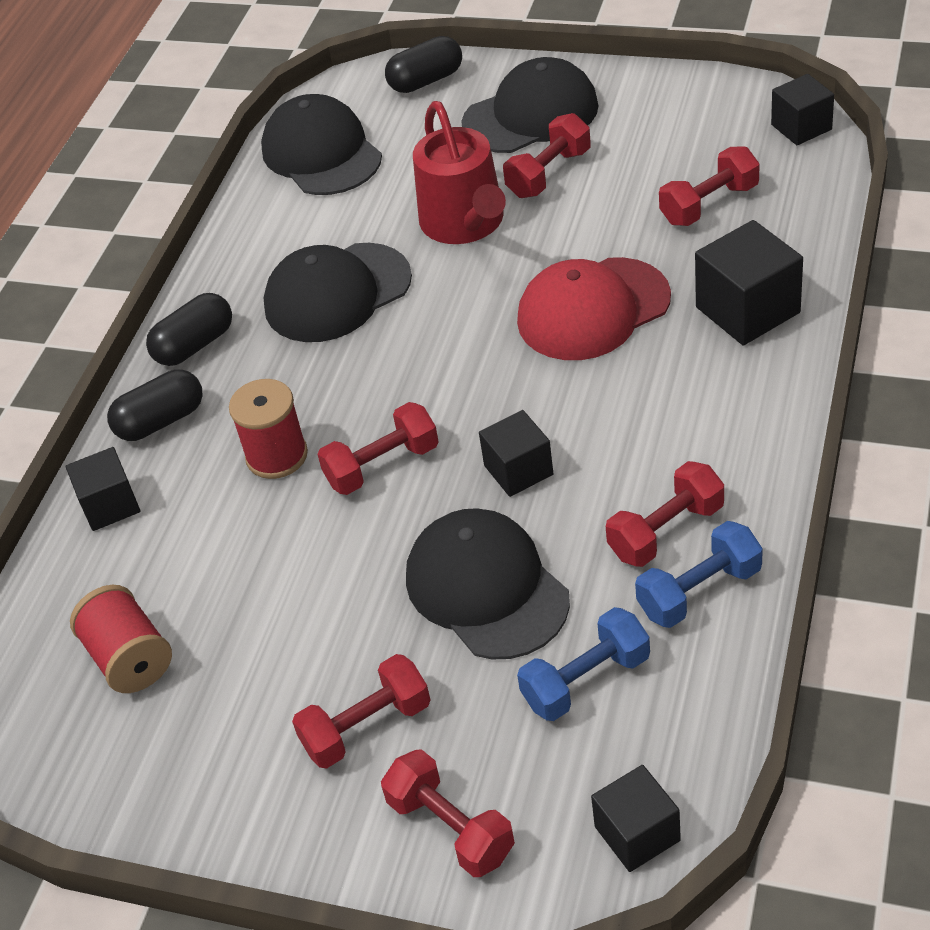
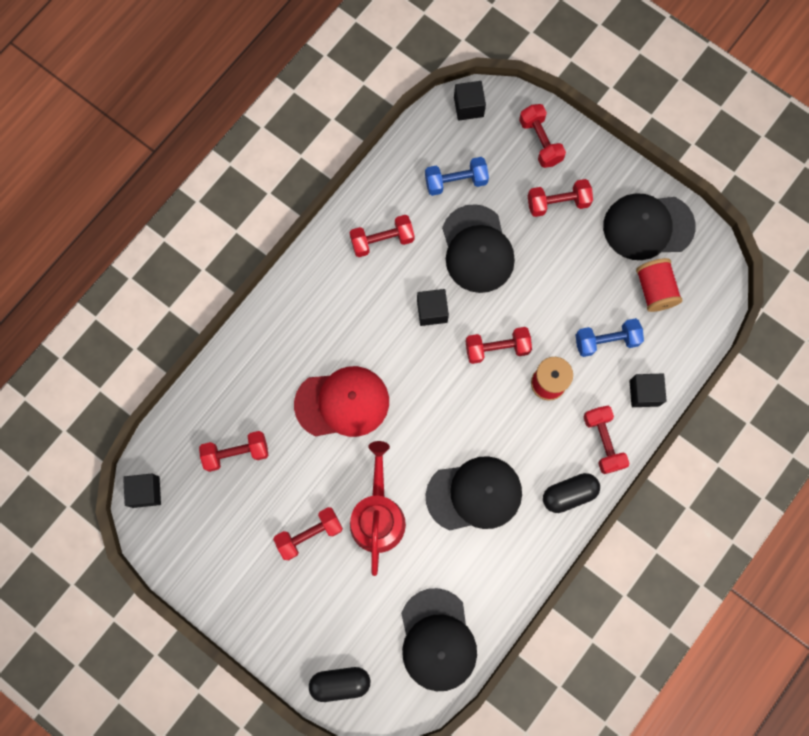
camera: 165 degrees left, 30 degrees up
(161, 421) = (603, 441): black capsule -> red dumbbell
(531, 115) = (292, 601): black cap -> black cap (648, 226)
(699, 591) = (385, 202): blue dumbbell -> blue dumbbell (606, 341)
(747, 310) = (265, 359): black cube -> none

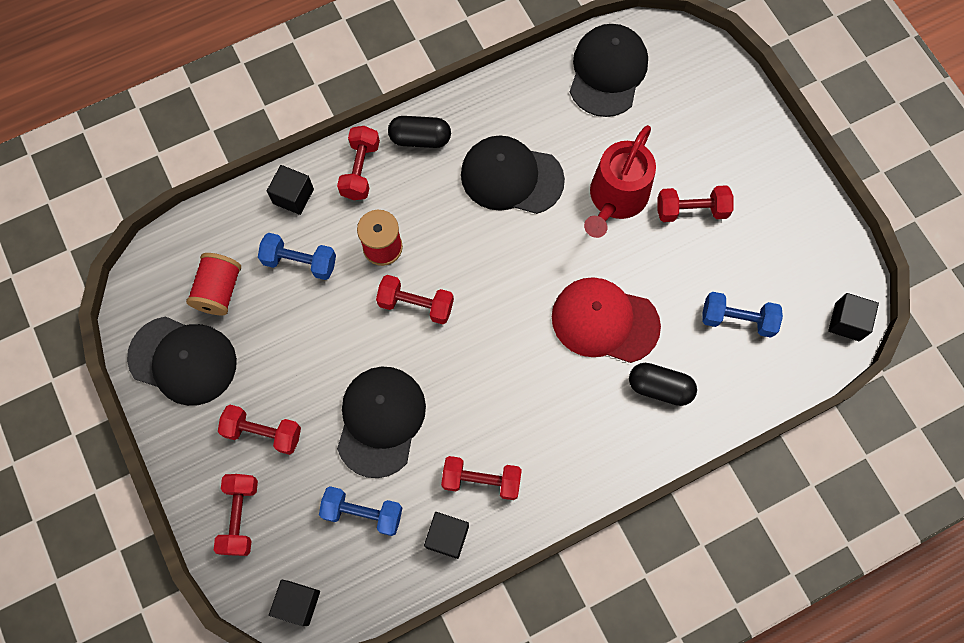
camera: 155 degrees left, 5 degrees down
(236, 453) = (737, 319): red dumbbell -> blue dumbbell
(340, 682) = (713, 75): black capsule -> black capsule (659, 388)
(432, 311) = (464, 375): black cube -> black cube (447, 536)

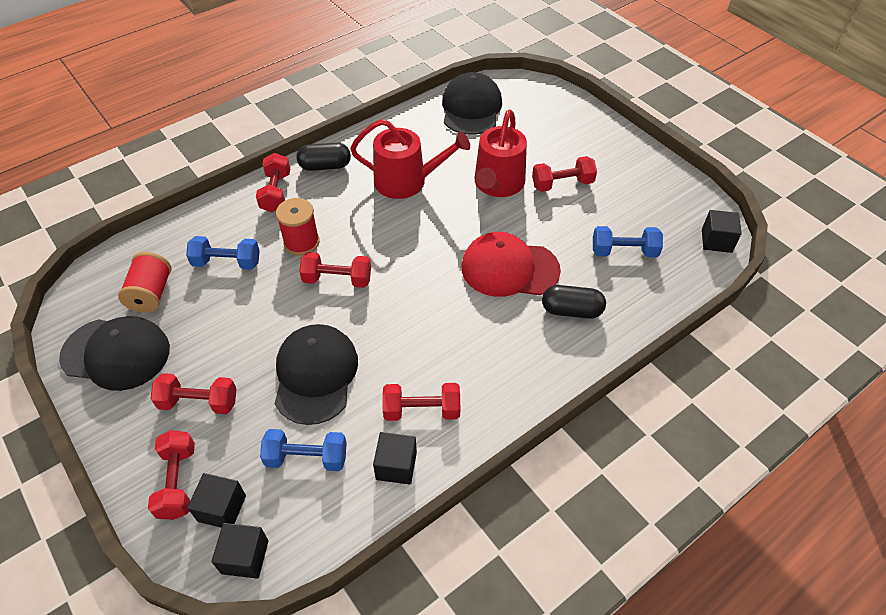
camera: 10 degrees left, 20 degrees down
(293, 196) = (217, 217): black cube -> black cube (222, 508)
(511, 177) = (407, 181): black cap -> red watering can

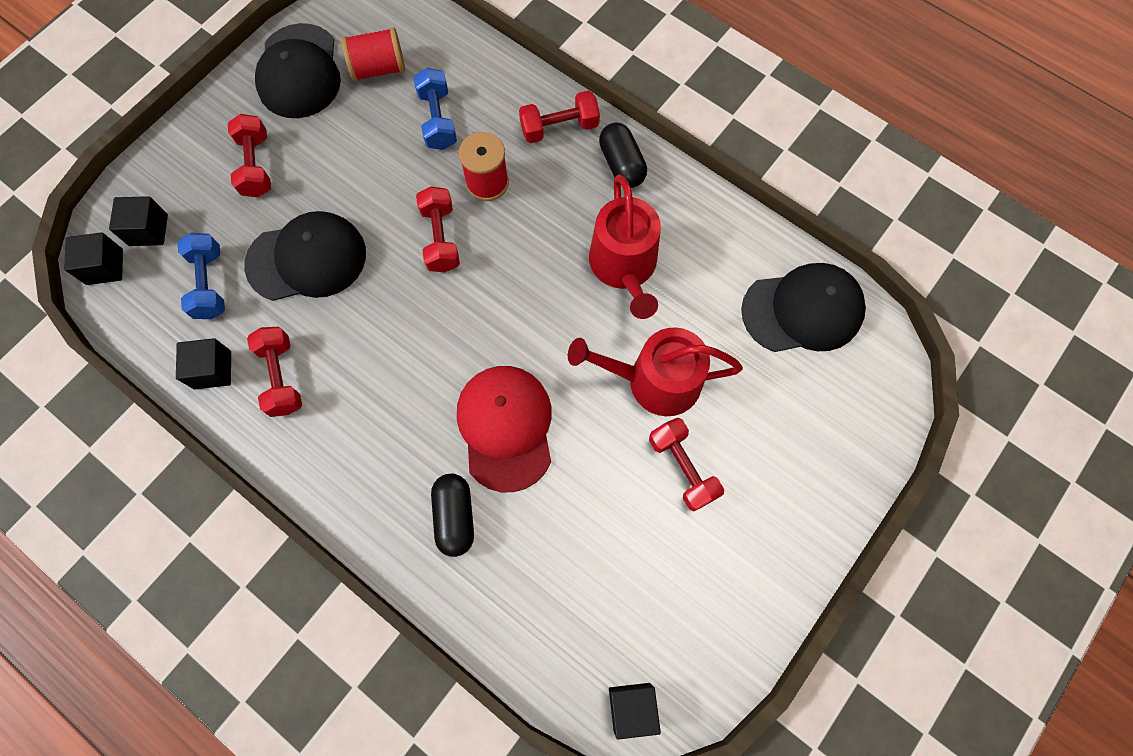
camera: 75 degrees right, 20 degrees up
(177, 482) = (170, 183): red dumbbell -> none
(624, 252) = (574, 572): blue dumbbell -> none

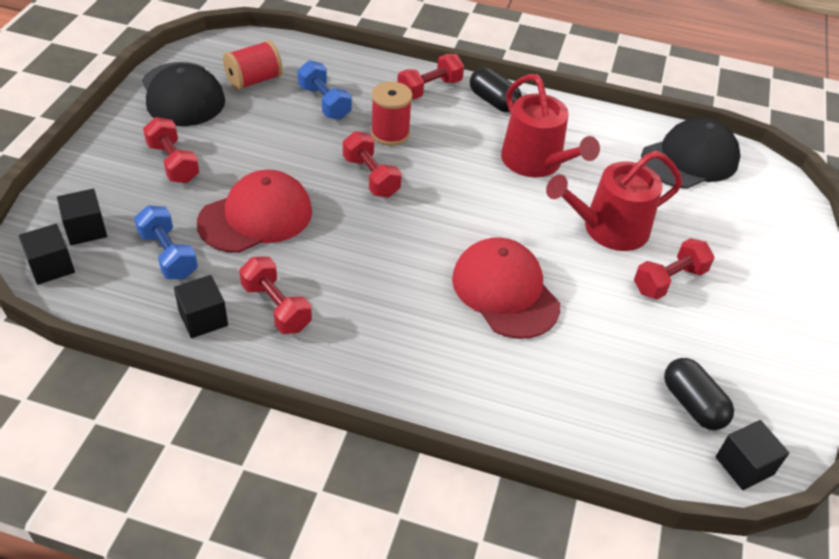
camera: 25 degrees left, 25 degrees down
(307, 259) = (256, 217): black cap -> red cap
(455, 517) = (499, 368): black capsule -> black capsule (692, 404)
(682, 468) = (669, 281): red dumbbell -> red dumbbell turned 75 degrees counterclockwise

